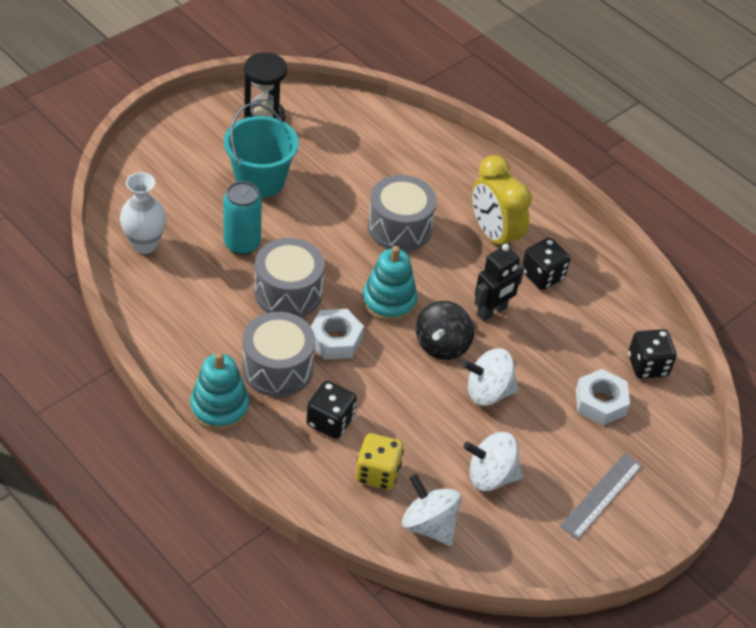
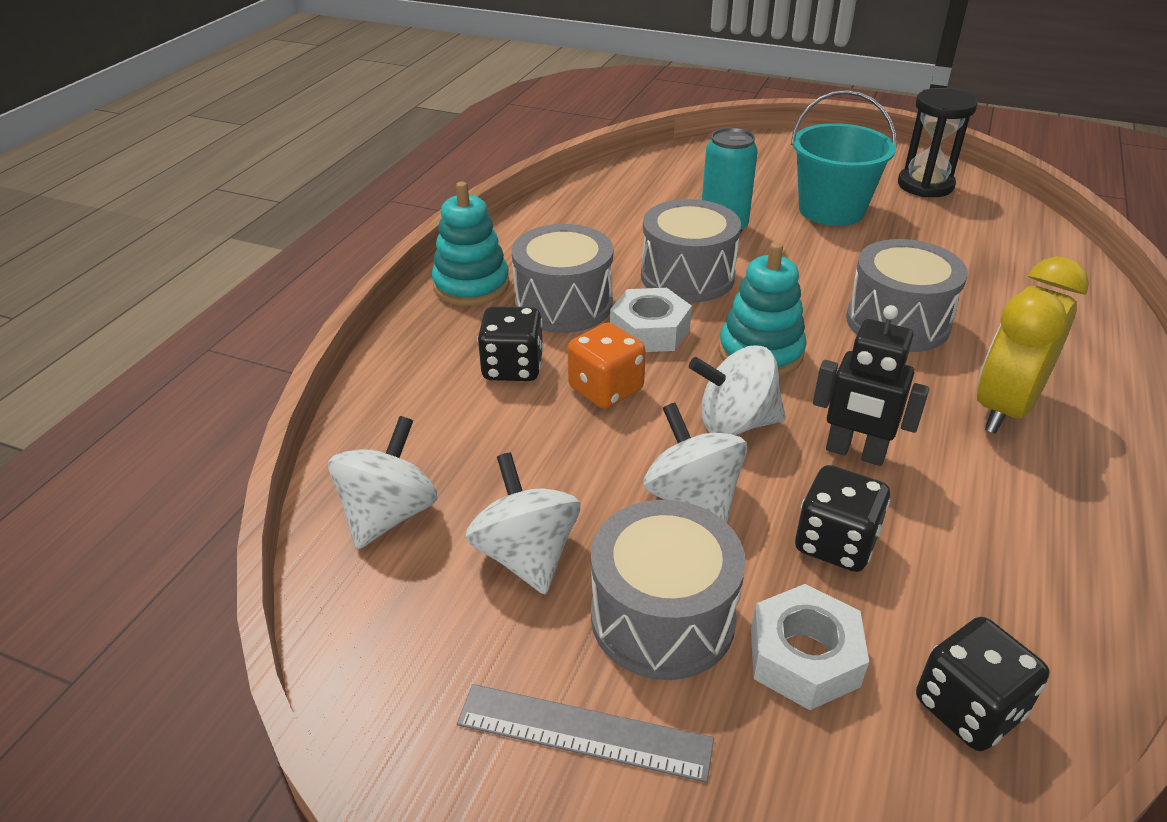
camera: 70 degrees right, 10 degrees down
(144, 244) = (654, 179): white vase -> none
(377, 473) = (454, 434): yellow dice -> none
(379, 386) = (606, 389): none -> orange dice
(442, 345) = (735, 423): black spinning top -> white spinning top
(542, 276) = (996, 486): black dice -> black dice (835, 543)
(555, 440) = (662, 617): none -> grey drum

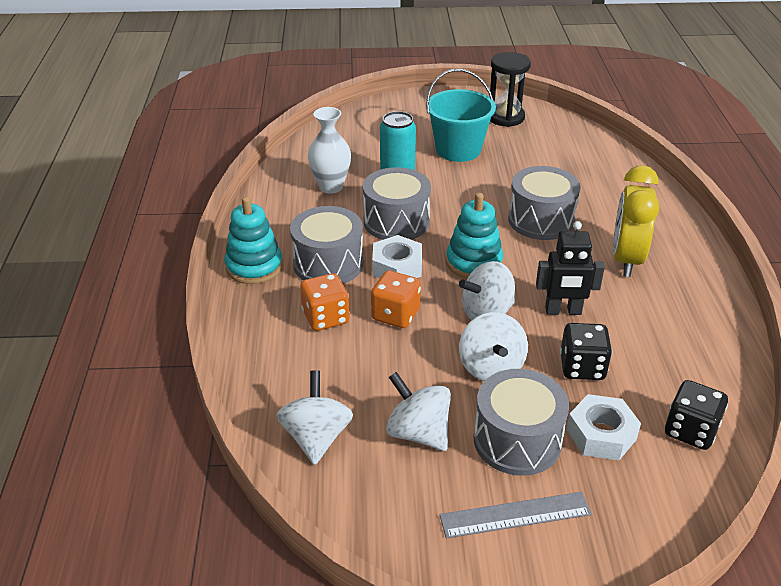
camera: 25 degrees left, 0 degrees up
(513, 367) = (325, 317): black dice -> orange dice
(631, 218) = (331, 187): none -> white vase
(692, 499) = (491, 367): white spinning top -> white spinning top turned 135 degrees counterclockwise

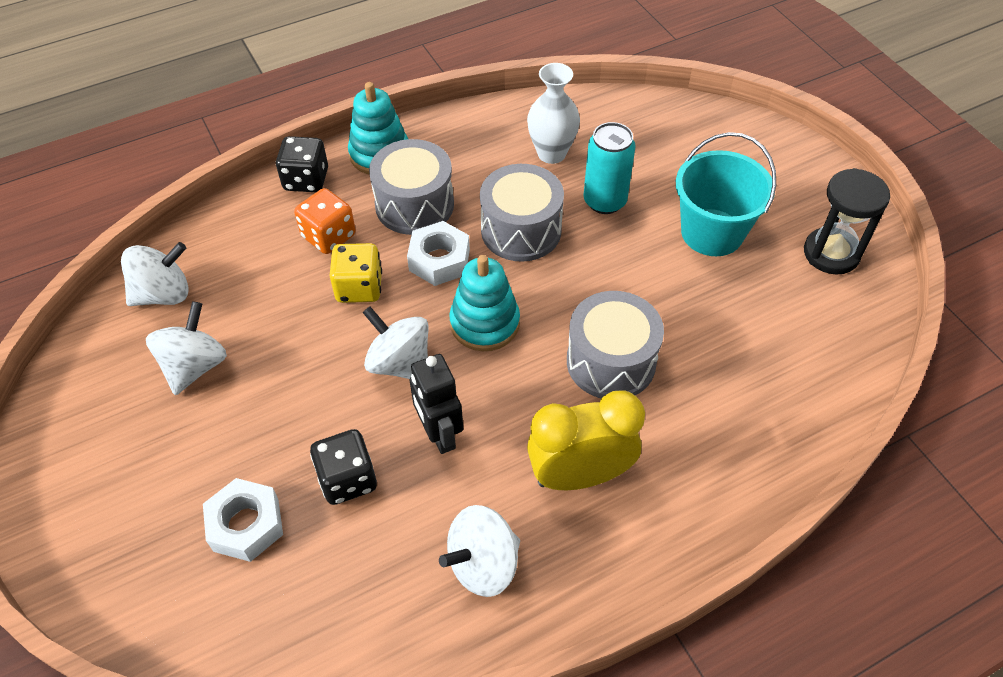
camera: 65 degrees right, 15 degrees up
(395, 315) = (359, 287): orange dice -> yellow dice
(491, 367) = (312, 395): white spinning top -> white spinning top (483, 564)
(515, 515) = (112, 478): grey ruler -> none
(517, 440) = (212, 450): grey drum -> none
(690, 431) = (283, 615): black dice -> black dice (306, 180)

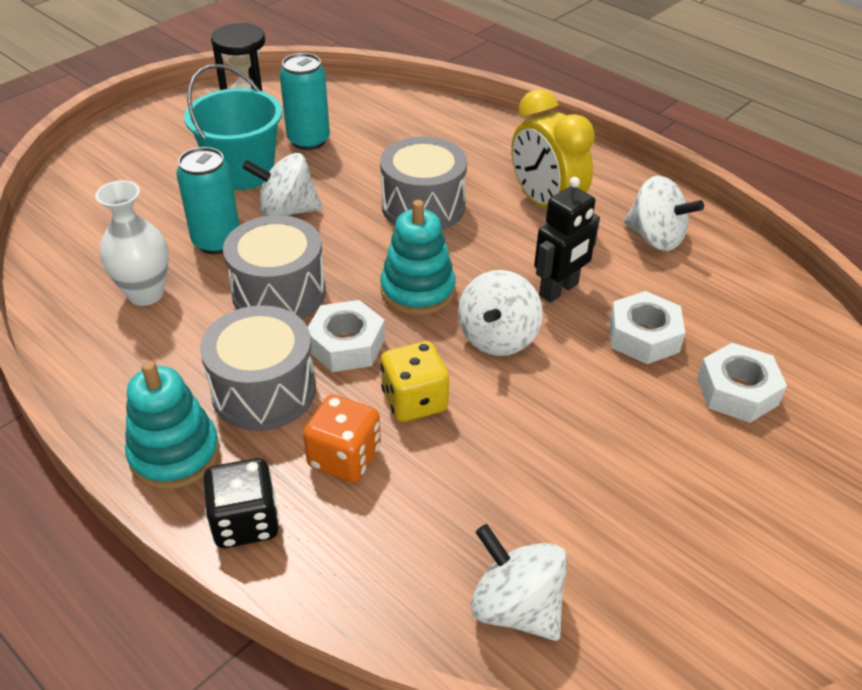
camera: 110 degrees left, 10 degrees down
(195, 366) = (600, 515): white spinning top -> white spinning top (287, 211)
(347, 479) = (643, 336): black dice -> white nut
(760, 293) = (308, 140): none -> turquoise can

